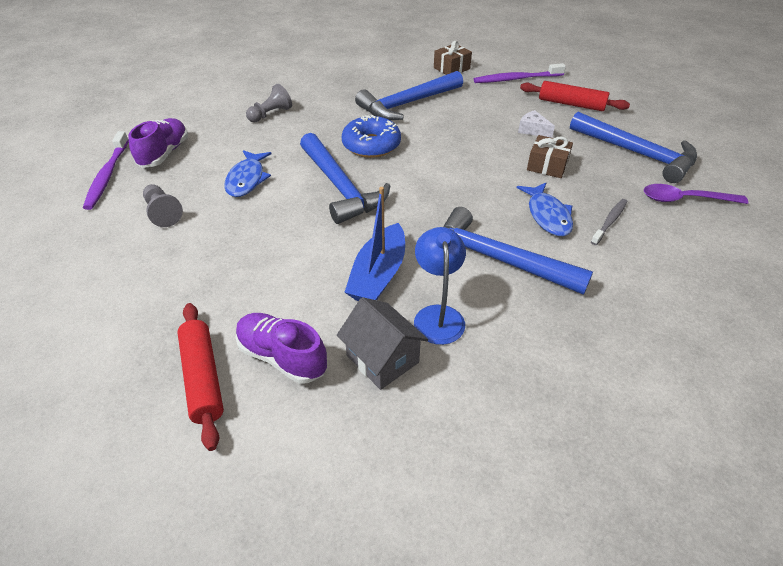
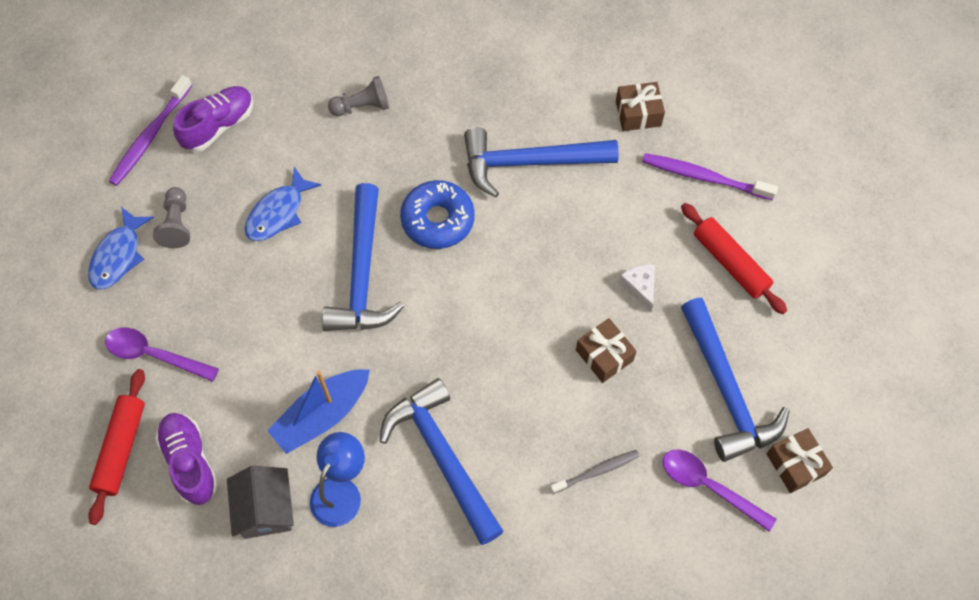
camera: 30 degrees right, 20 degrees up
(193, 297) = (154, 355): none -> purple spoon
(547, 215) = (540, 428): blue fish -> blue fish (118, 256)
(717, 169) = (795, 464): none -> brown gift

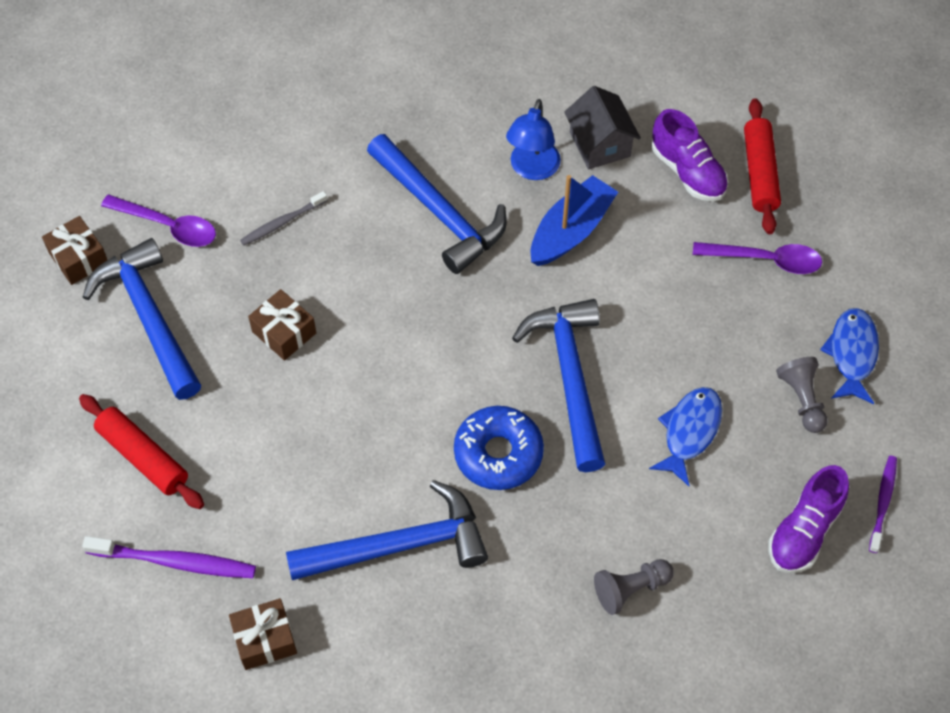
camera: 170 degrees right, 5 degrees down
(150, 137) = (883, 502): purple toothbrush -> purple toothbrush, size x0.64
(640, 287) = (249, 412): white cheese -> none

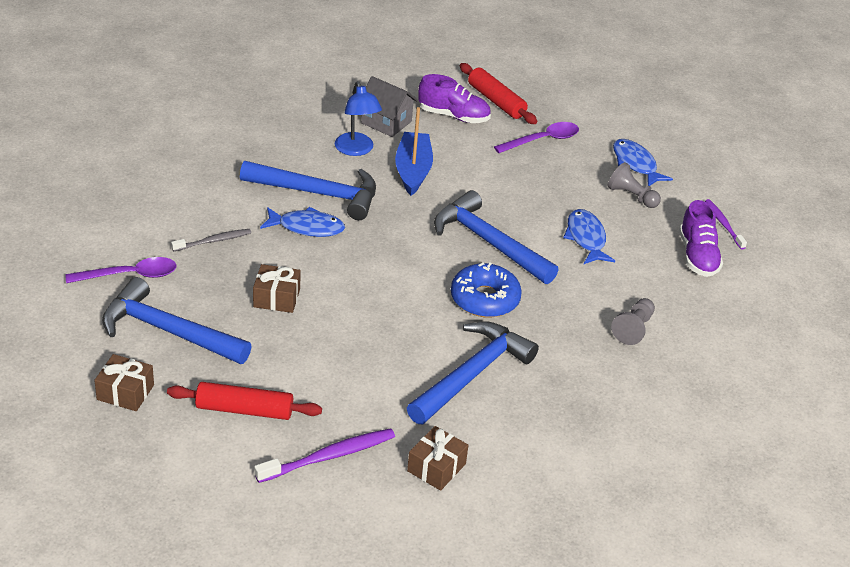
camera: 40 degrees left, 20 degrees down
(78, 258) = (77, 320): brown gift -> brown gift (125, 392)
(282, 223) = (214, 241): grey toothbrush -> grey toothbrush turned 135 degrees counterclockwise
(390, 253) = (307, 227): none -> blue fish

